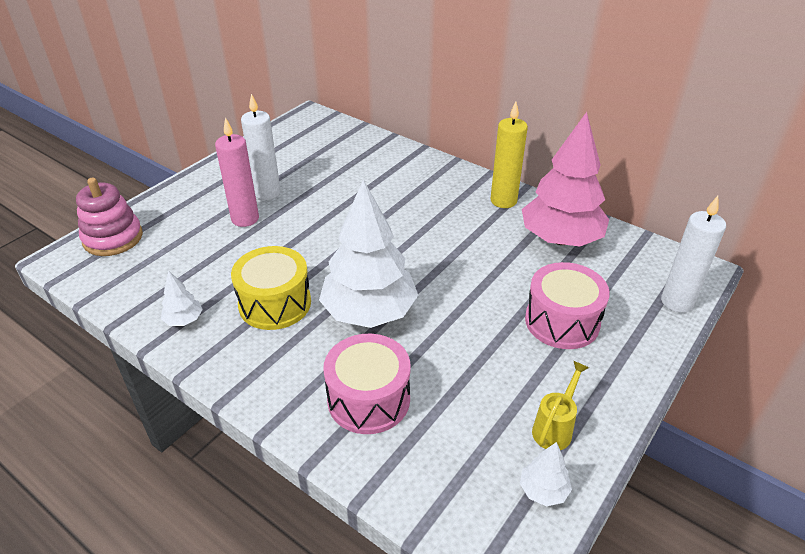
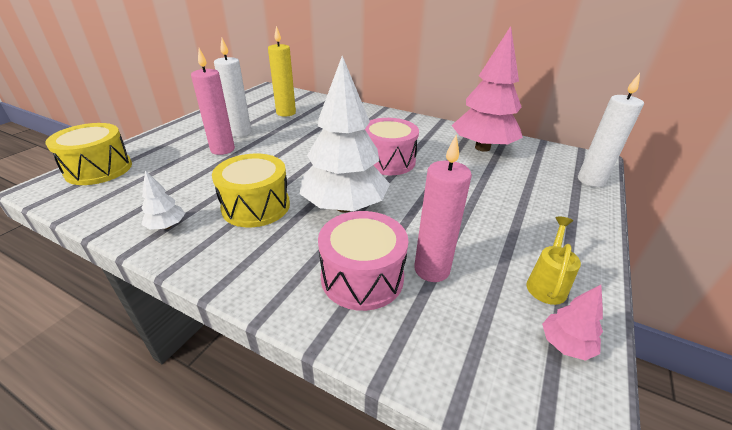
camera: 10 degrees left, 5 degrees down
(113, 238) = (99, 169): pink stacking toy -> yellow drum
(441, 399) = (431, 269): none -> pink candle
(503, 201) = (429, 128): yellow candle -> yellow candle (286, 113)
(543, 490) = (565, 344): white tree -> pink tree
(562, 321) = (510, 200): pink drum -> pink drum (388, 161)

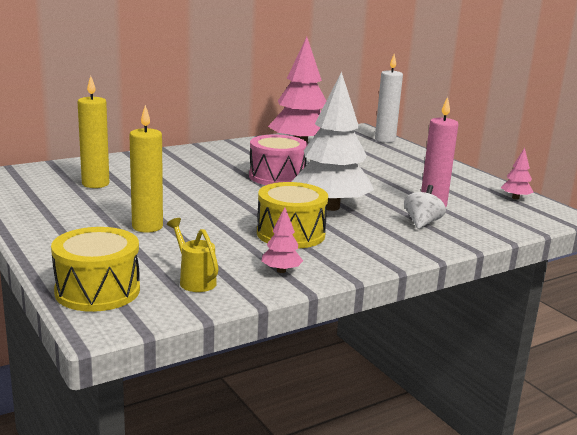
camera: 60 degrees left, 15 degrees down
(167, 226) = (281, 271): white tree -> pink tree
(222, 149) = (147, 227): pink candle -> yellow candle
(240, 133) = (114, 212): white candle -> none
(362, 277) = (422, 223): pink drum -> white spinning top
(546, 283) = (470, 185): yellow watering can -> yellow watering can (194, 280)

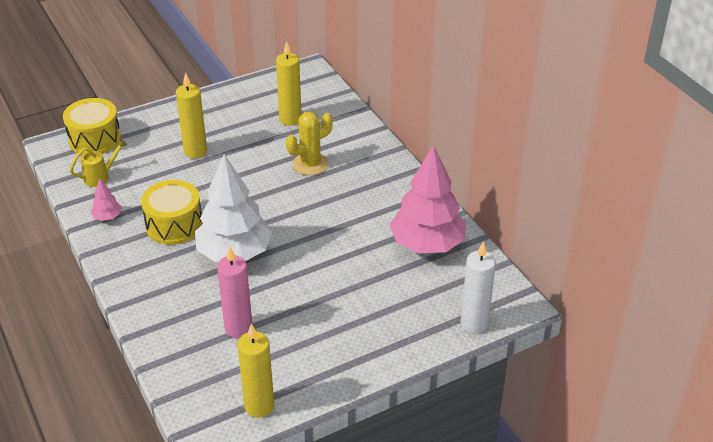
camera: 95 degrees right, 20 degrees up
(183, 177) = (310, 164): none -> yellow cactus
(277, 176) = (318, 222): pink drum -> none
(422, 223) = (191, 311): white spinning top -> none
(515, 198) = (259, 406): pink tree -> yellow candle

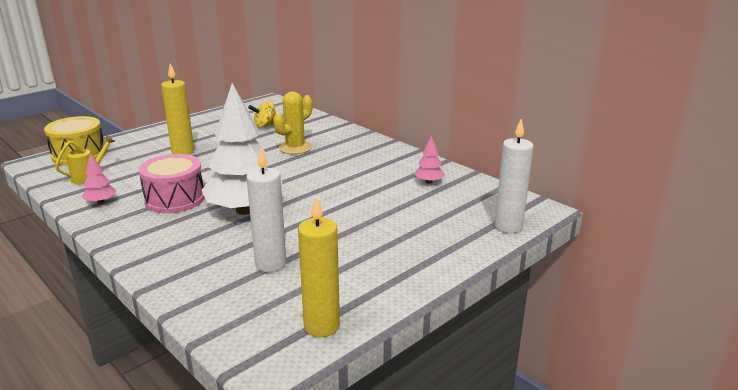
camera: 15 degrees left, 15 degrees down
(174, 225) = (175, 199): yellow drum -> pink drum
(238, 328) = (270, 264): pink candle -> white candle
(290, 119) = (265, 126): yellow candle -> yellow spinning top
(427, 244) = (429, 182): pink tree -> pink tree, size x0.42

